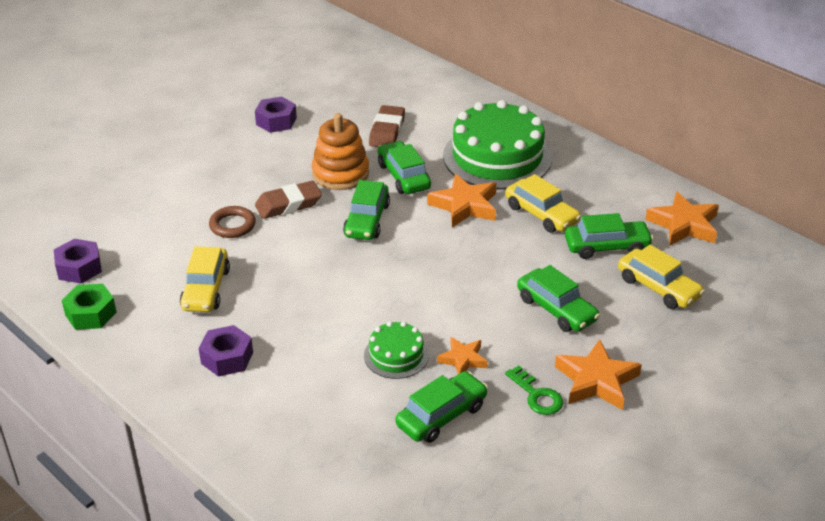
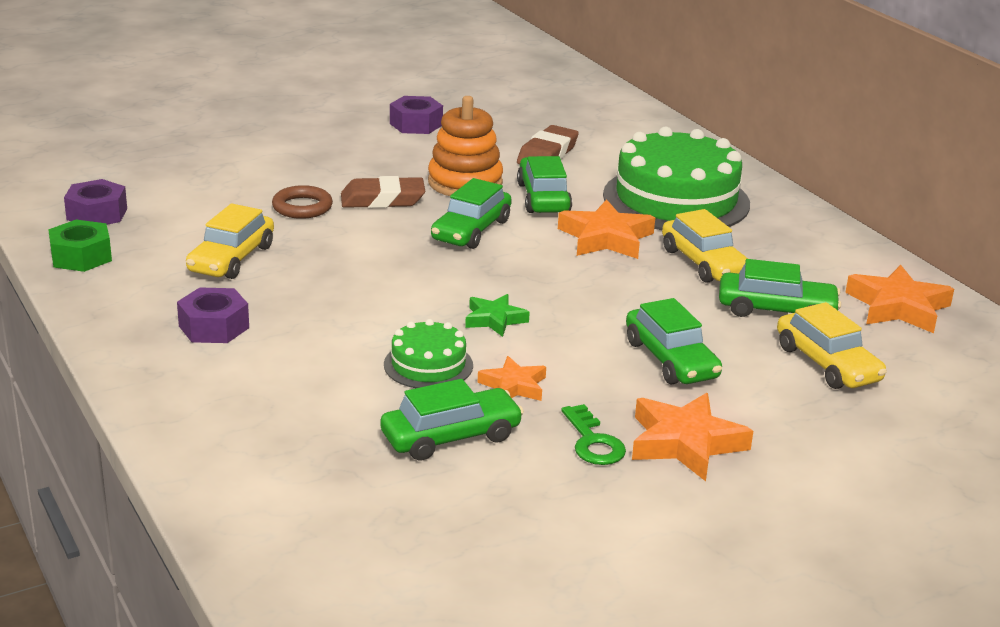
camera: 15 degrees right, 10 degrees down
(422, 302) = (494, 319): none -> green star

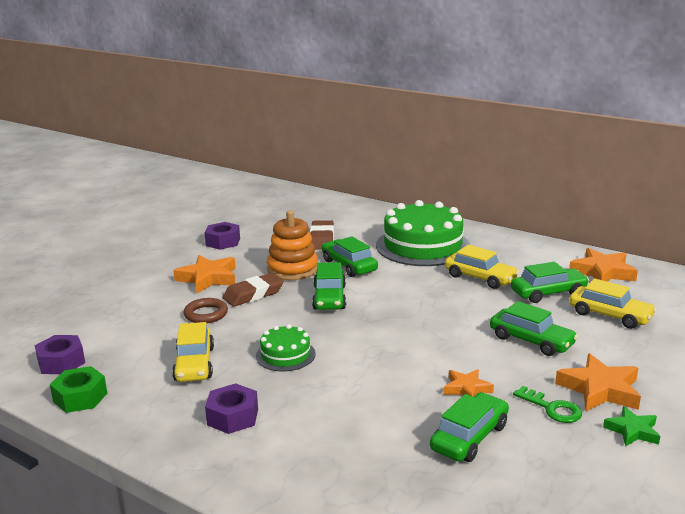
camera: 25 degrees left, 5 degrees down
(428, 365) = (401, 393): green cake -> green cake (285, 355)
(494, 319) = (407, 349): green star -> green star (632, 431)
(606, 238) = (411, 279): orange star -> orange star (208, 278)

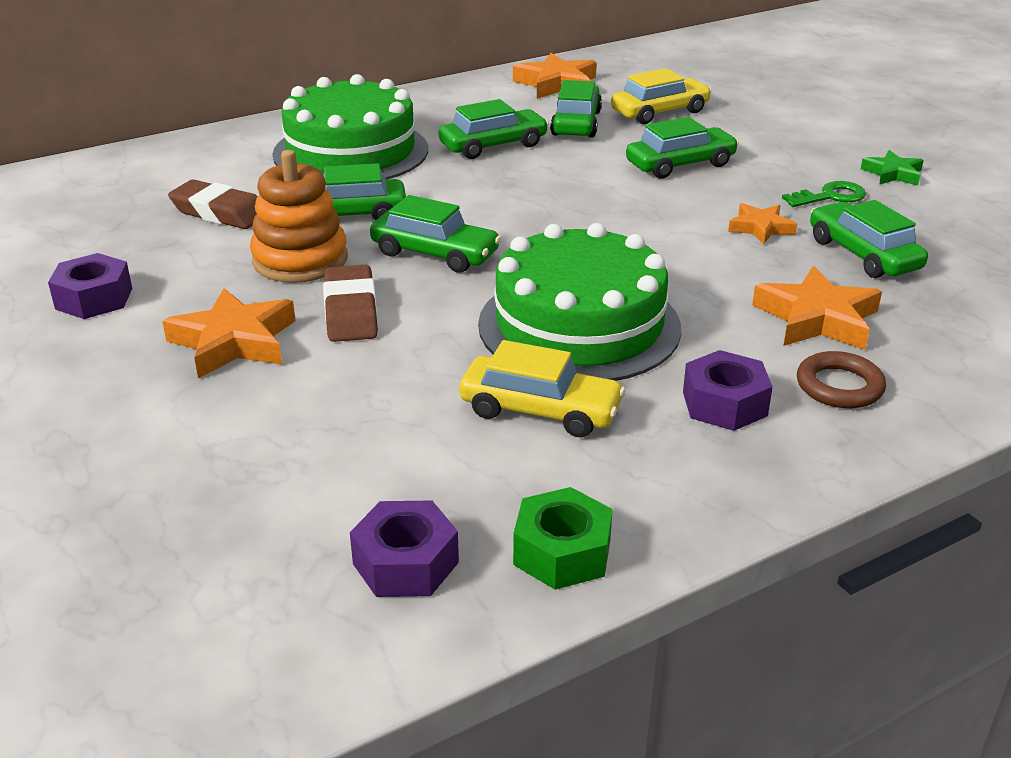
camera: 65 degrees left, 10 degrees up
(206, 314) = (374, 369): brown ring -> brown ring (839, 386)
(285, 355) = (579, 325): green cake -> green cake, size x2.04
(480, 278) = (493, 145): yellow car -> green car
(600, 389) = (808, 164): orange star -> orange star (817, 319)

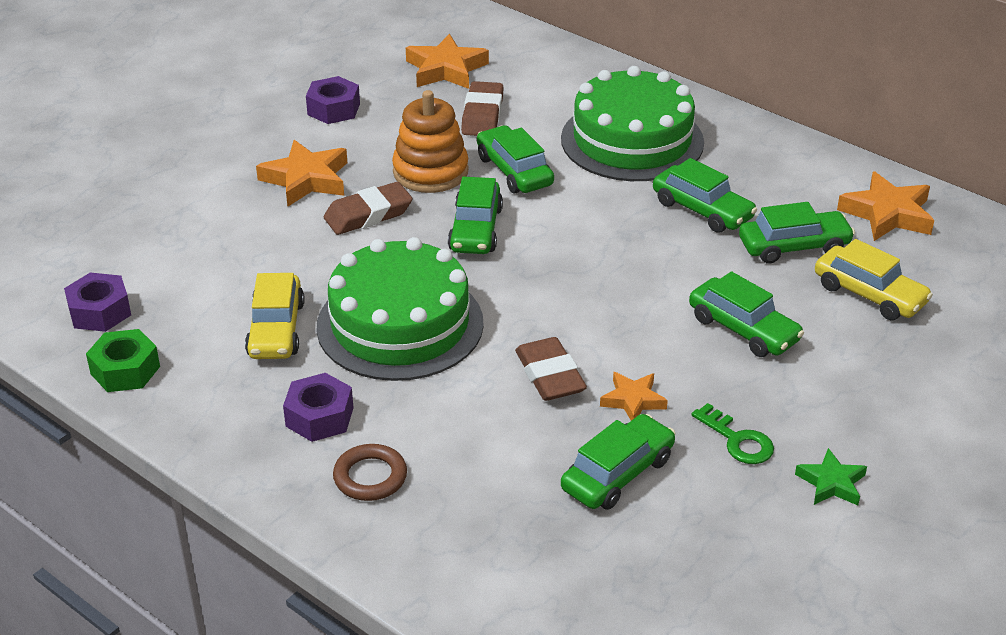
camera: 70 degrees right, 5 degrees up
(707, 259) = (550, 375): none -> brown eraser
(817, 319) = (475, 454): orange star -> orange star (446, 69)

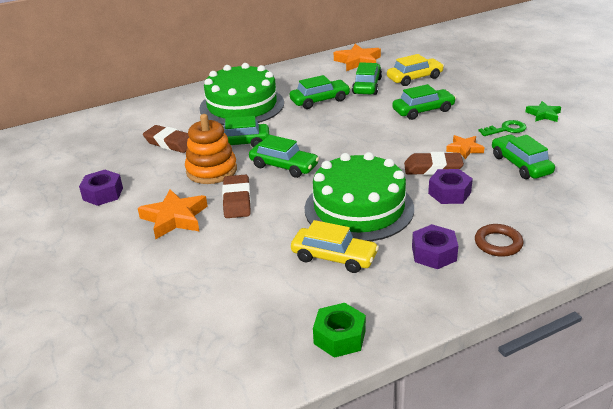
camera: 65 degrees left, 5 degrees down
(100, 311) = (258, 342): purple nut -> purple nut (449, 193)
(446, 69) = (106, 146): orange star -> none

